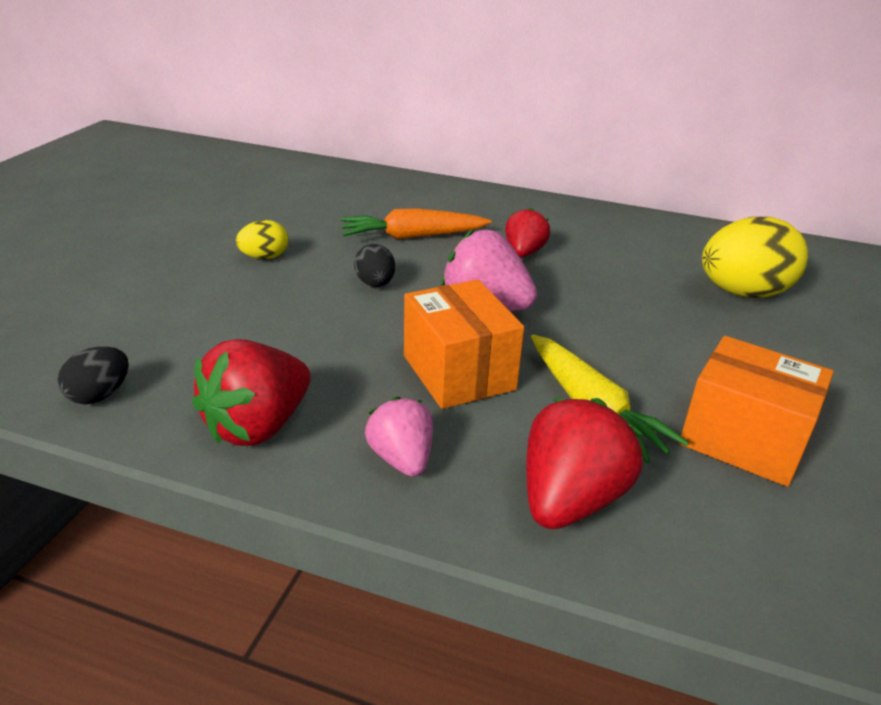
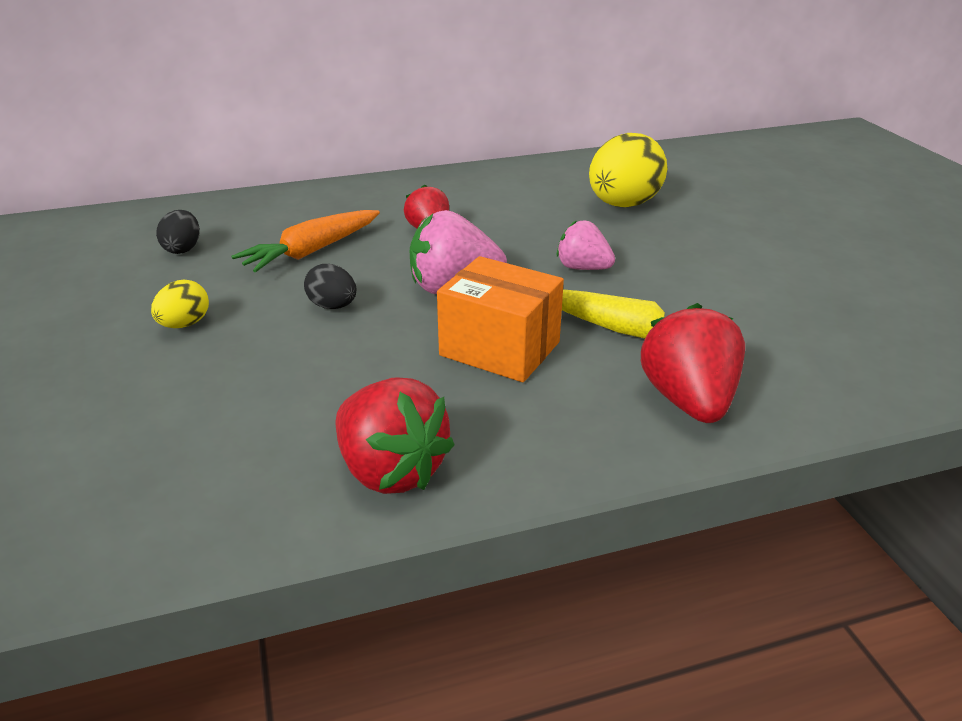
camera: 35 degrees left, 0 degrees up
(100, 395) = (189, 525): black egg -> black egg (183, 249)
(258, 426) = (391, 471): red strawberry -> red strawberry turned 45 degrees counterclockwise
(402, 459) = (542, 434): pink strawberry -> pink strawberry (583, 268)
(743, 440) = (738, 308): orange box -> none

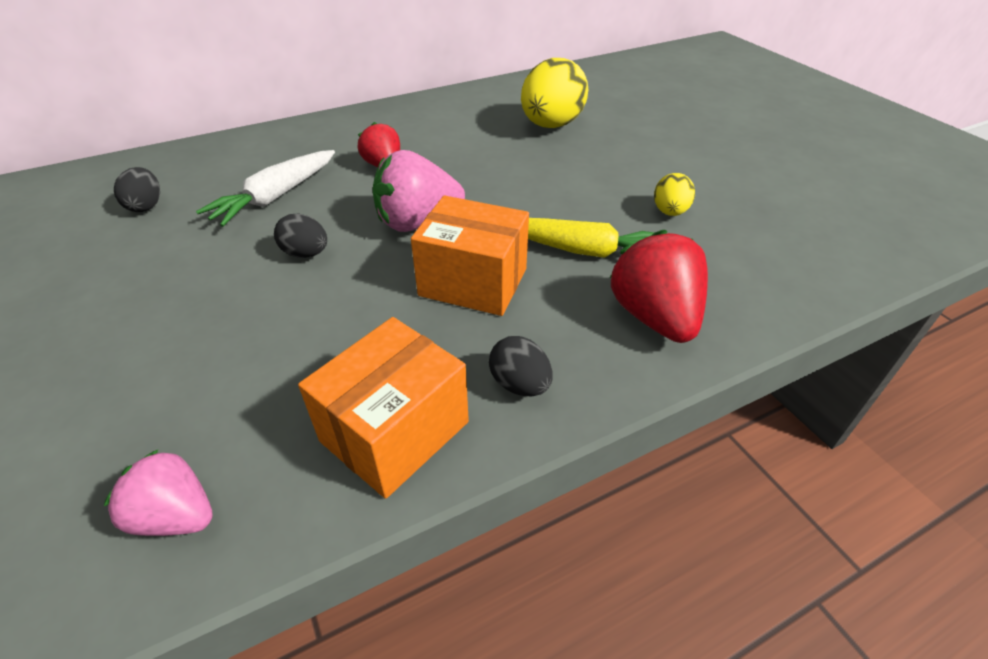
camera: 10 degrees left, 10 degrees up
(184, 324) = (159, 289): yellow egg -> yellow egg (670, 212)
(311, 251) = (275, 197): orange carrot -> white carrot
(391, 471) = (395, 431): red strawberry -> orange box
(526, 445) = (520, 384): none -> black egg
(583, 268) = (530, 191): pink strawberry -> pink strawberry (176, 515)

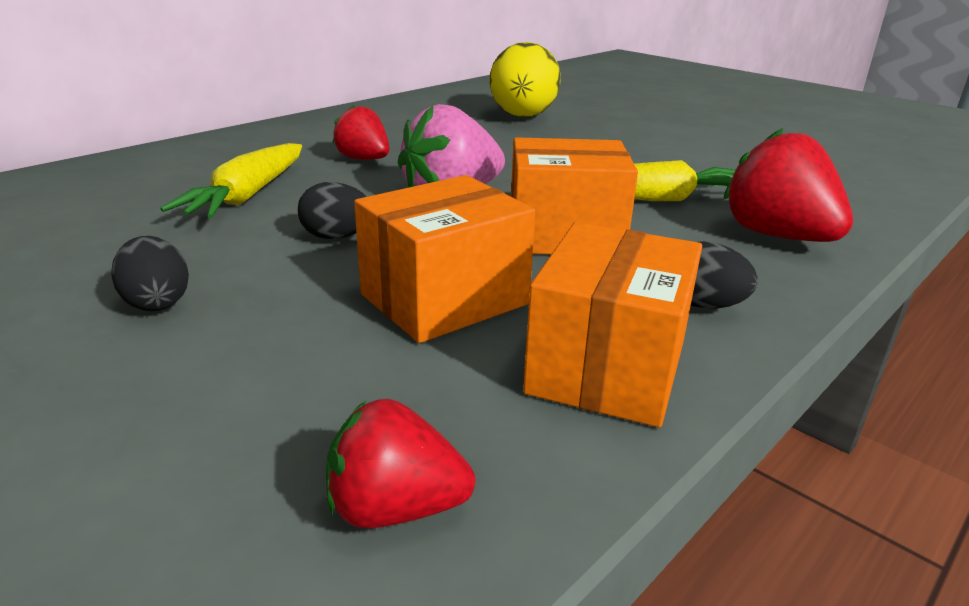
camera: 20 degrees left, 15 degrees down
(146, 206) = (61, 221): black egg -> black egg (157, 302)
(176, 515) = (395, 508): pink strawberry -> red strawberry
(275, 197) = (247, 195): white carrot -> yellow carrot
(334, 335) = (444, 299): none -> orange box
(670, 212) = (707, 164): yellow egg -> none

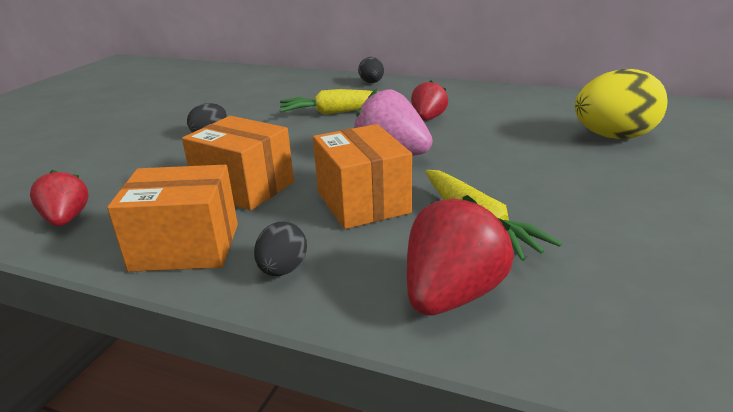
camera: 70 degrees right, 0 degrees up
(337, 237) = (302, 144): black egg -> black egg (371, 83)

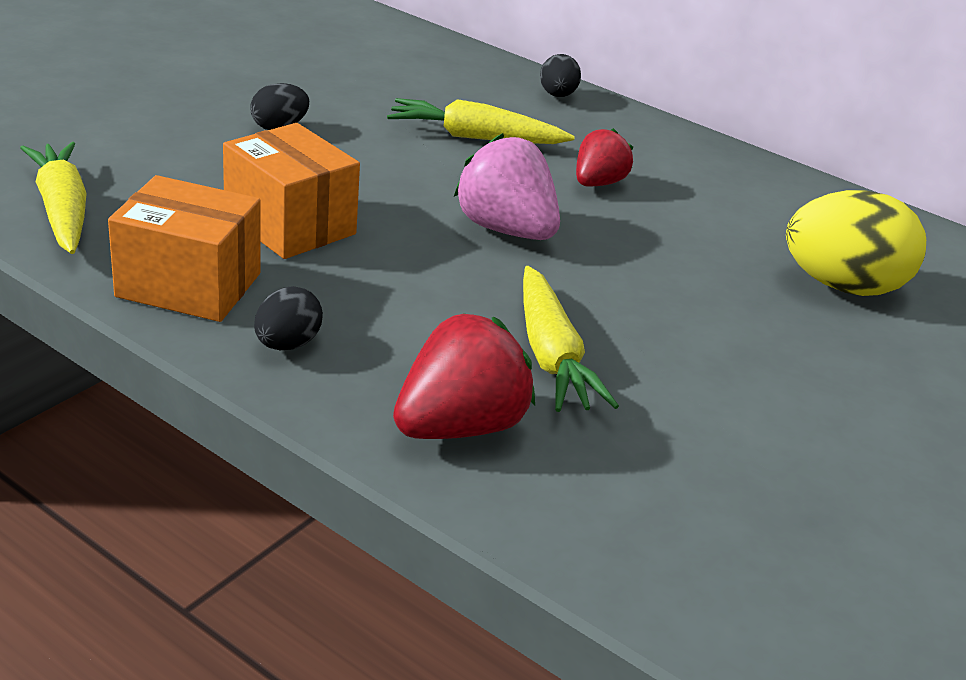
camera: 10 degrees right, 5 degrees up
(66, 219) = (62, 210): red strawberry -> yellow carrot
(363, 202) = (427, 287): orange box -> none

